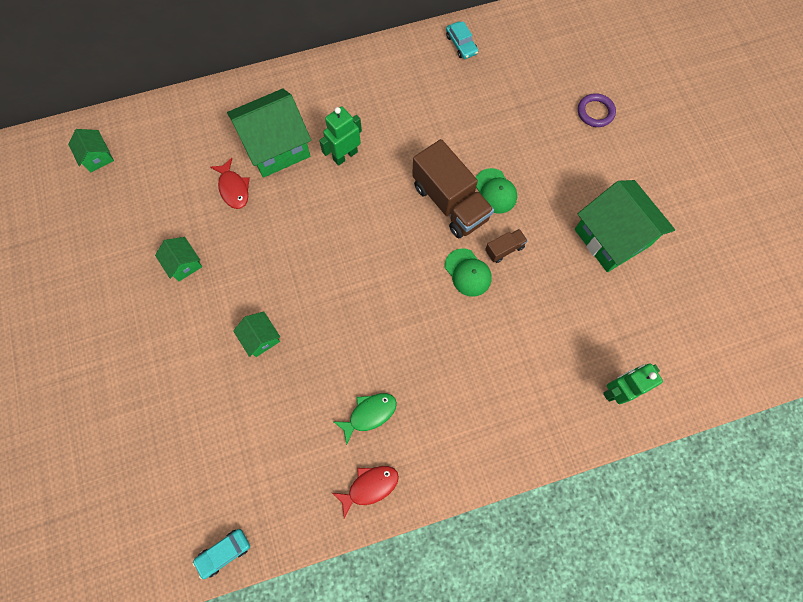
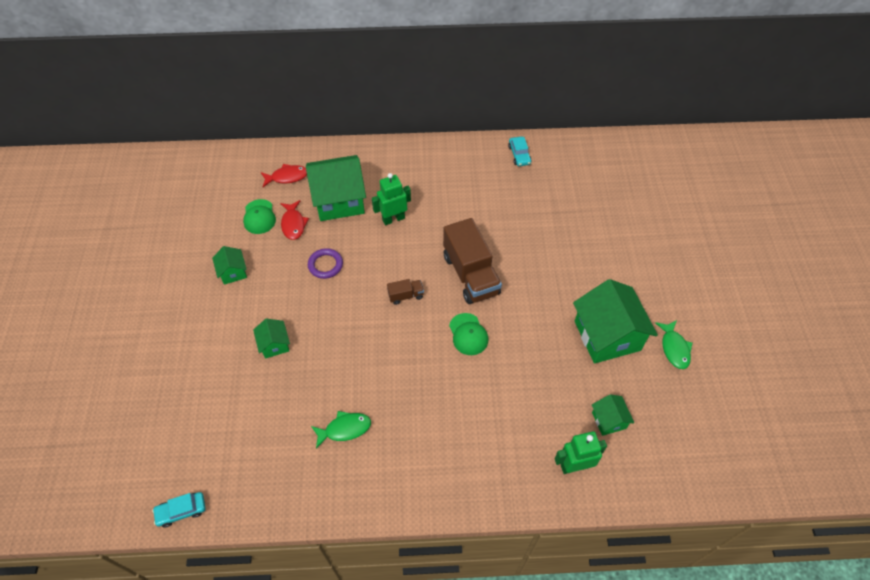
camera: 15 degrees right, 15 degrees down
(97, 157) = (195, 178): green house -> green house (609, 420)
(369, 486) = (324, 490): red fish -> red fish (287, 177)
(495, 191) = (513, 274): green cap -> green cap (259, 217)
(504, 249) = (506, 323): brown truck -> brown truck (406, 295)
(595, 112) = (621, 231): purple ring -> purple ring (325, 265)
(683, 234) = (674, 348): none -> green fish

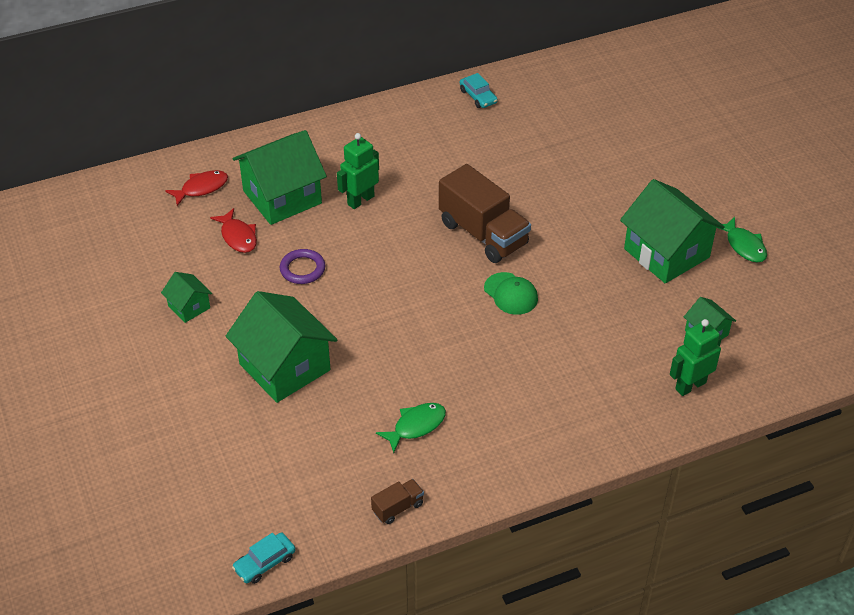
camera: 20 degrees left, 10 degrees down
(259, 217) = (189, 240): green cap -> none
(274, 344) = (284, 367): green house -> green house, size x2.07
(406, 295) = (417, 275): brown truck -> brown truck (398, 508)

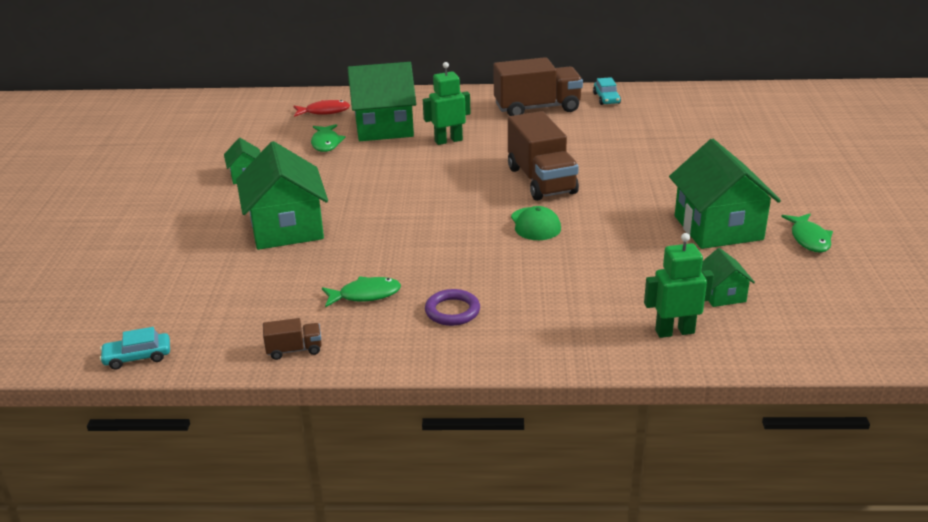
camera: 25 degrees right, 15 degrees down
(238, 236) = (326, 143): red fish -> green fish
(302, 269) = (360, 172): purple ring -> purple ring (452, 311)
(419, 128) = (537, 108): none -> brown truck

